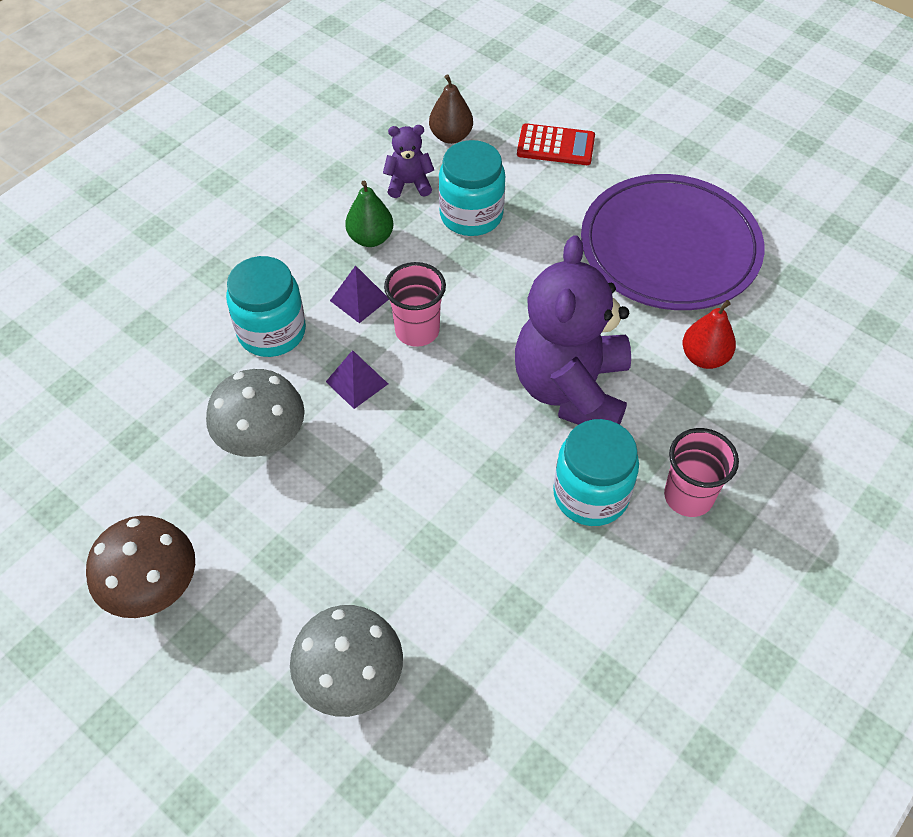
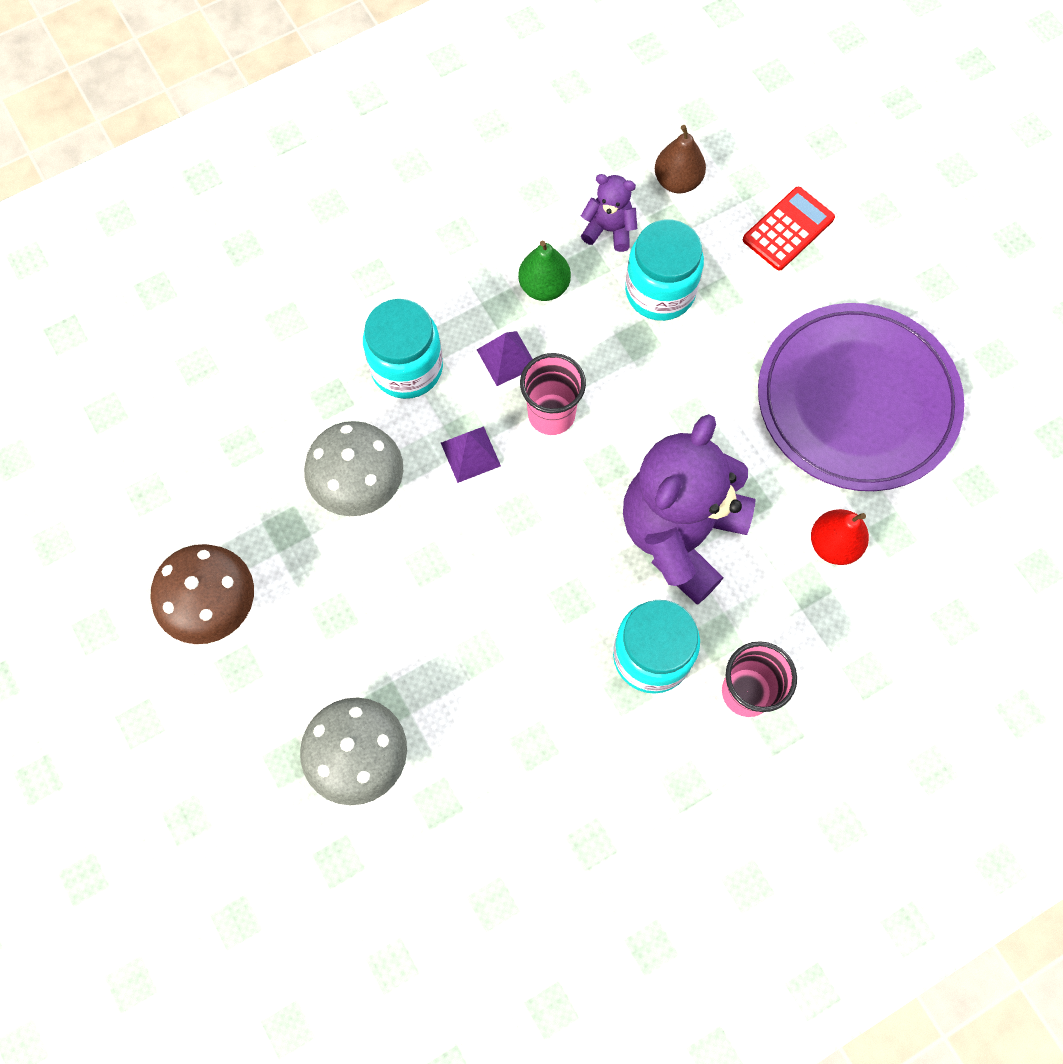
camera: 20 degrees right, 15 degrees up
(555, 145) = (788, 229): red calculator -> red calculator turned 75 degrees counterclockwise

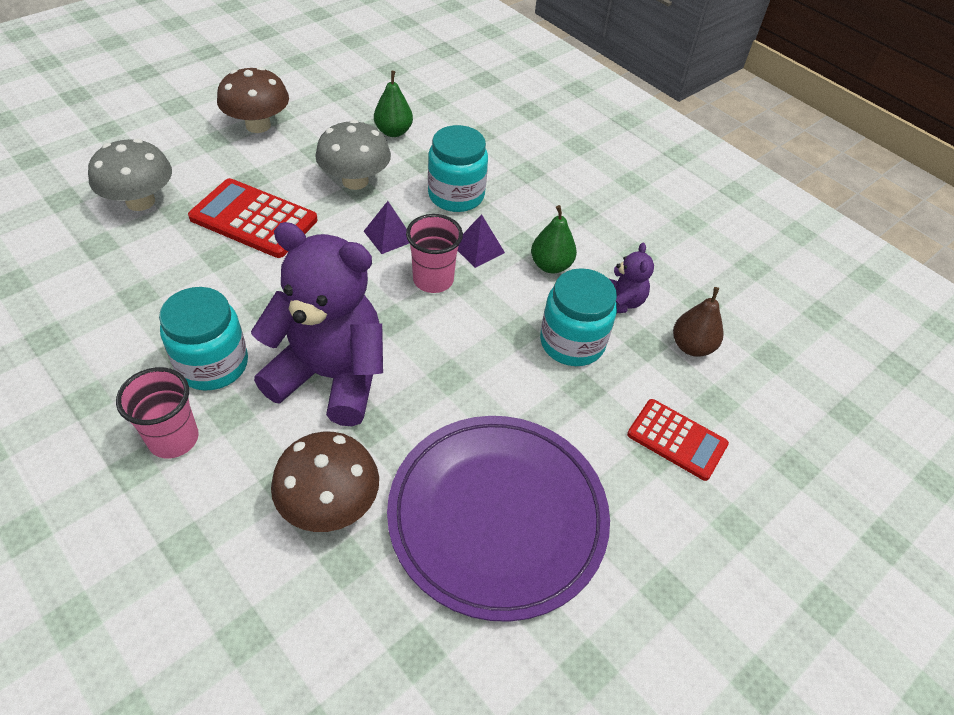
camera: 75 degrees right, 20 degrees down
(261, 426) = (393, 132): none -> green pear
(417, 612) = (253, 219): none -> red calculator
(833, 544) = (329, 504): red pear -> brown mushroom

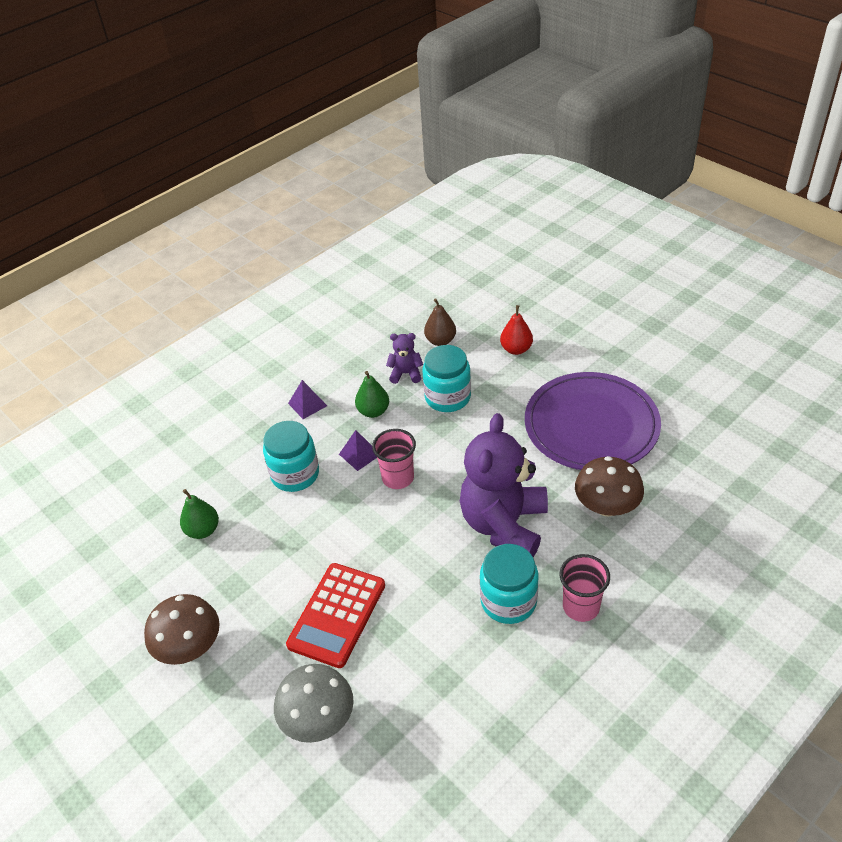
camera: 85 degrees left, 5 degrees down
(355, 181) = (278, 548): grey mushroom -> none
(389, 236) = (350, 512): purple pyramid -> purple pyramid (307, 404)
(677, 439) = (516, 349): red calculator -> red pear

